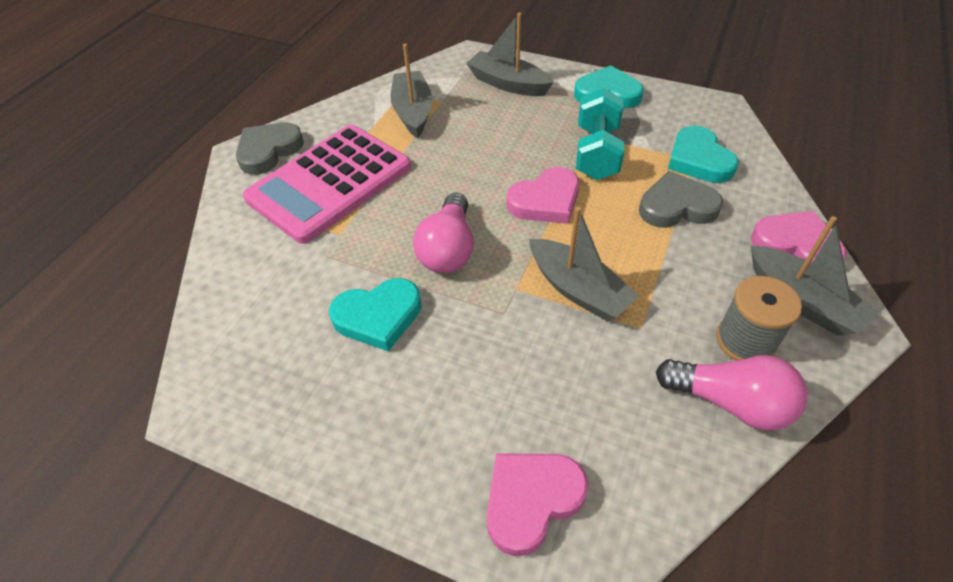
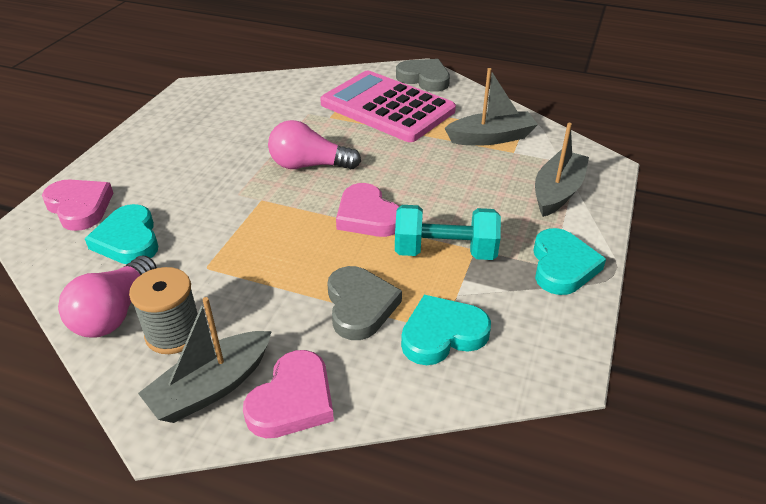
camera: 85 degrees right, 10 degrees down
(378, 316) = (245, 140): turquoise heart -> turquoise heart (128, 240)
(578, 289) = (254, 232): grey boat -> none

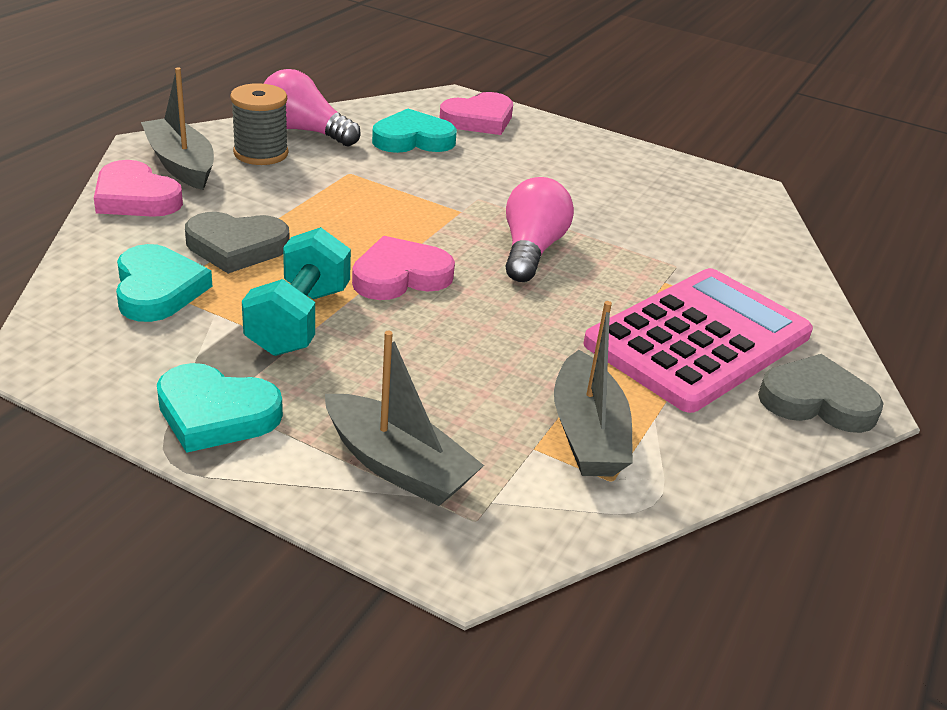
camera: 95 degrees right, 5 degrees down
(424, 78) = (816, 401): grey heart -> grey heart turned 120 degrees counterclockwise

